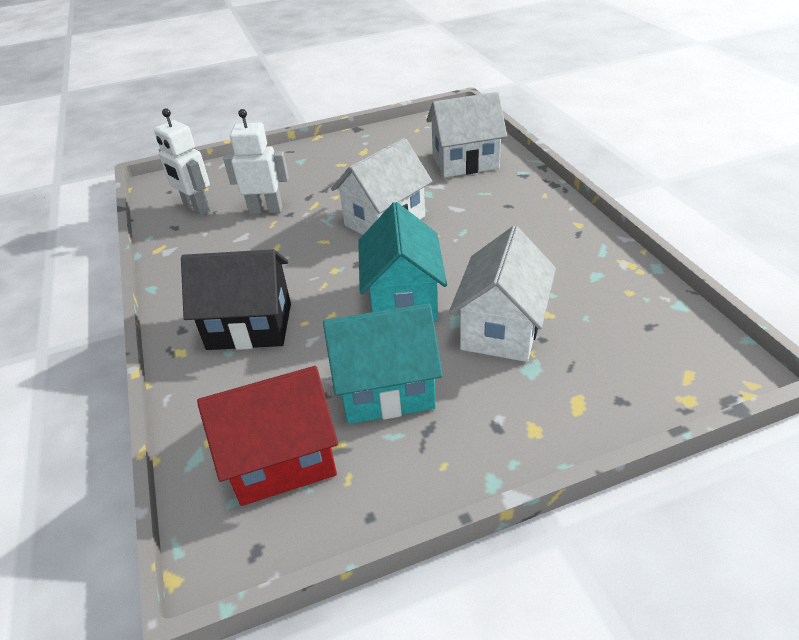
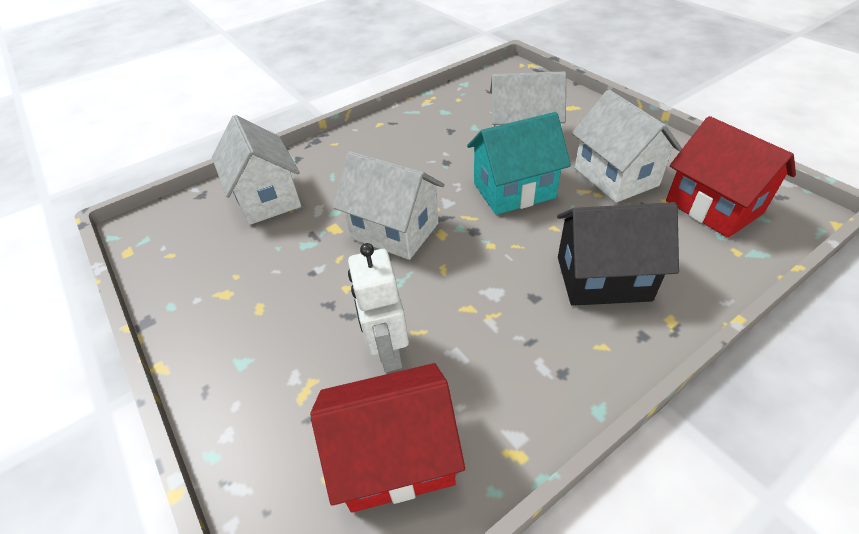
camera: 105 degrees left, 5 degrees up
(196, 208) = (395, 456): white robot -> red house
(250, 326) = (603, 278): black house -> black house turned 75 degrees counterclockwise
(386, 389) = (615, 177): turquoise house -> white house

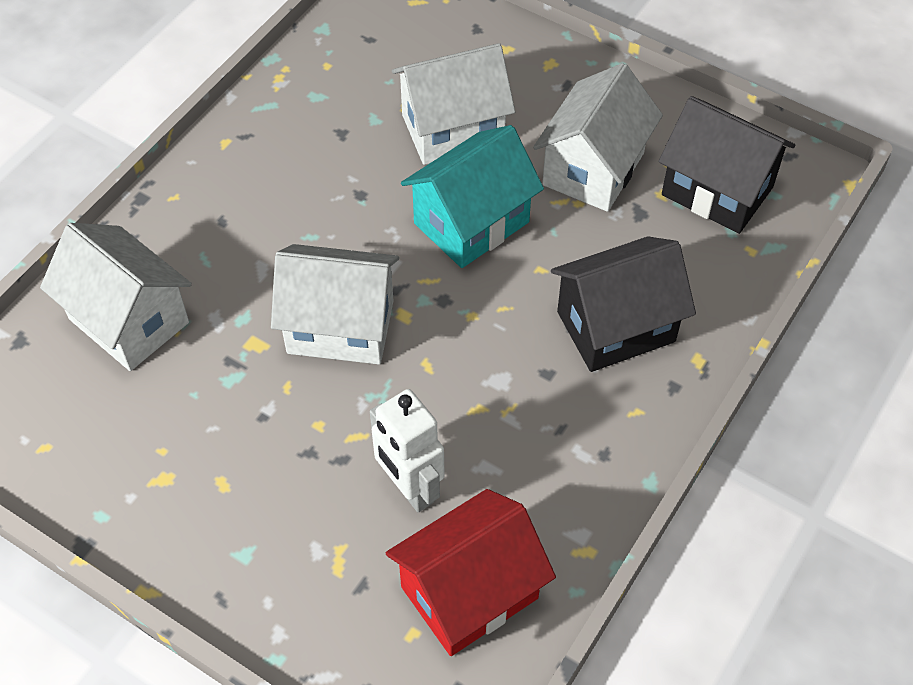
camera: 25 degrees left, 10 degrees up
(615, 177) = (593, 169): white house -> white house turned 75 degrees clockwise
(713, 207) = (717, 191): red house -> black house

